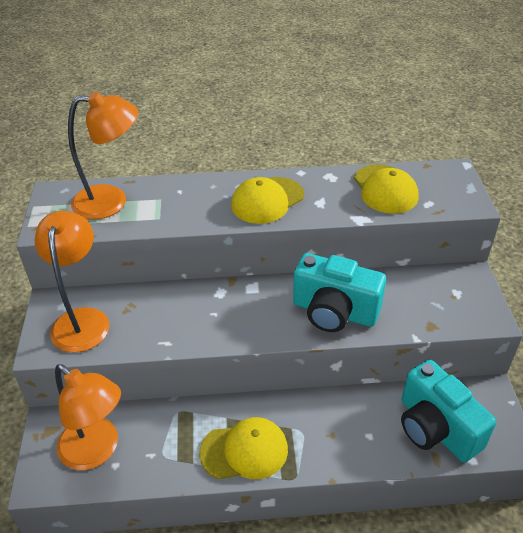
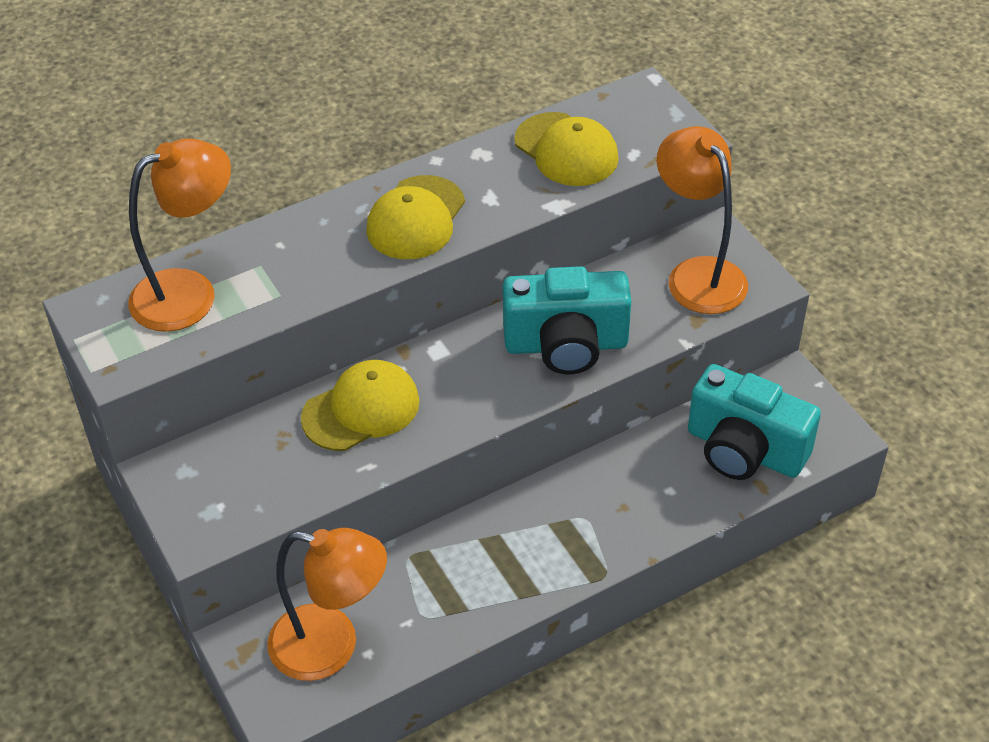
camera: 25 degrees left, 5 degrees up
(82, 320) = (227, 479): orange lamp -> orange lamp (697, 274)
(244, 451) = (525, 569): yellow cap -> yellow cap (361, 409)

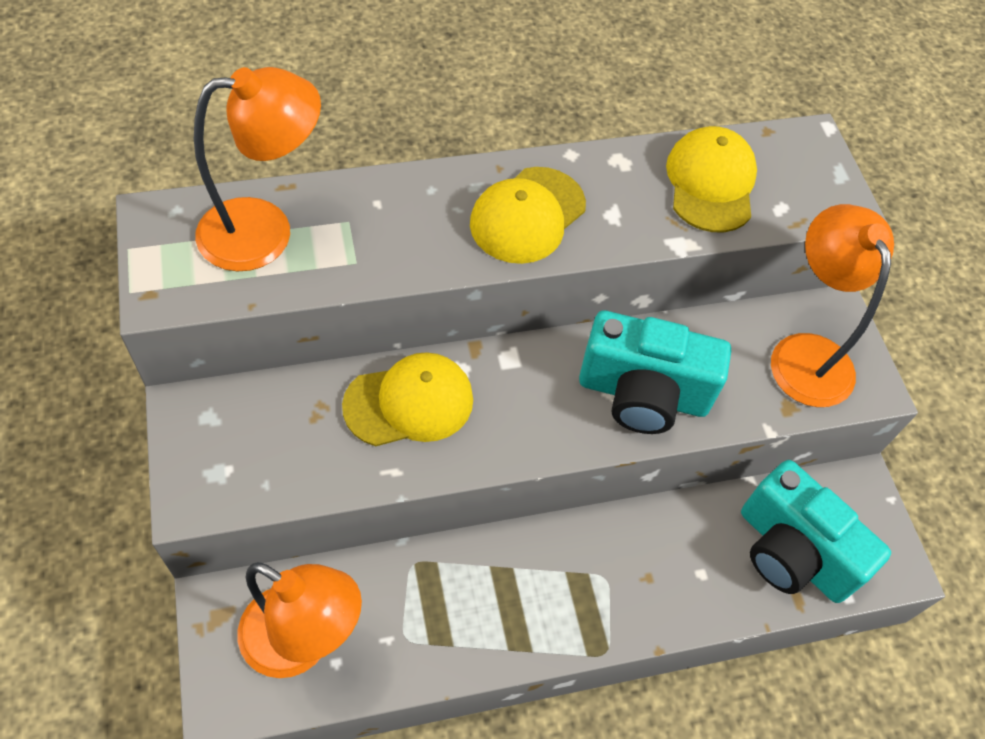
camera: 10 degrees right, 10 degrees up
(566, 150) = (711, 183): yellow cap -> yellow cap turned 150 degrees counterclockwise

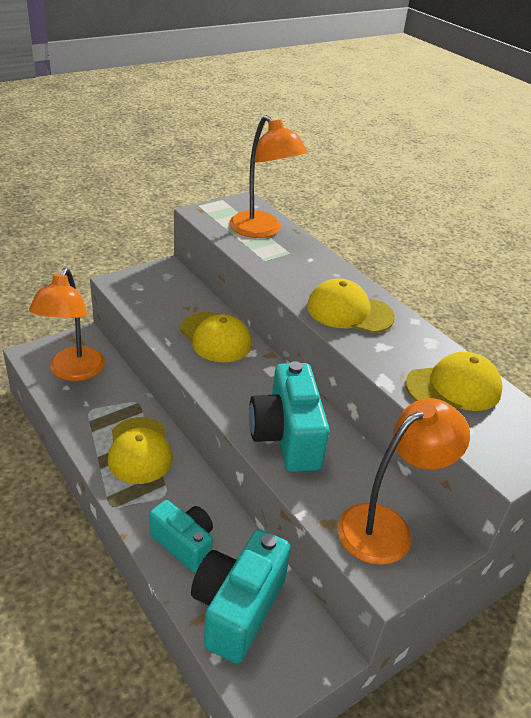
camera: 70 degrees right, 20 degrees down
(515, 588) = (139, 450): none -> yellow cap
(691, 580) = (184, 544): none -> turquoise camera

